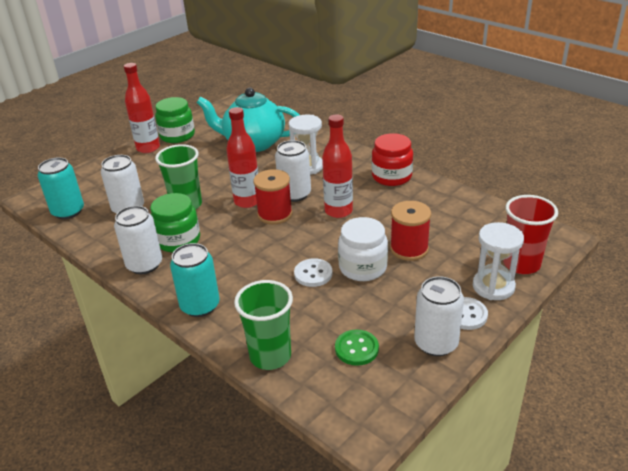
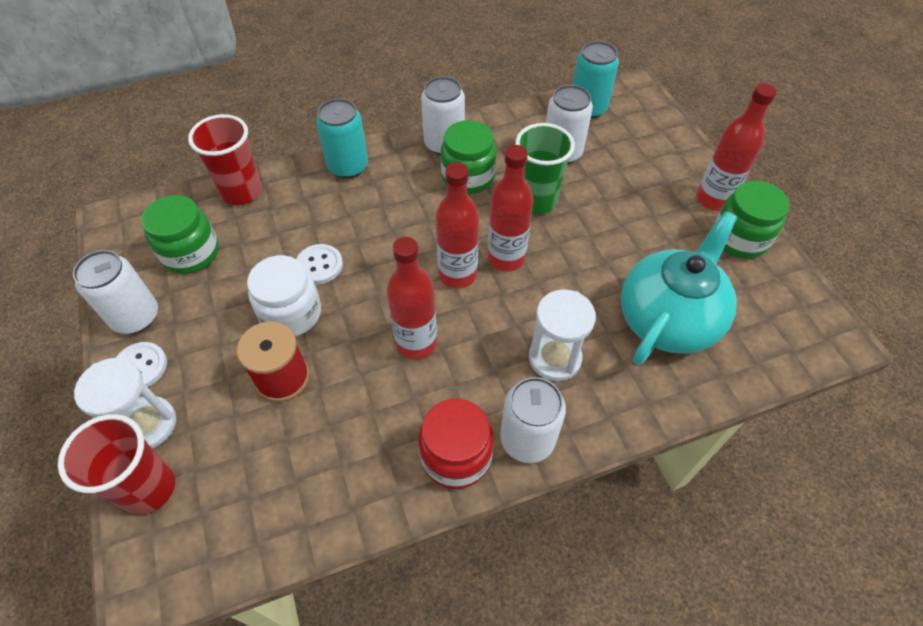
camera: 115 degrees right, 20 degrees up
(270, 356) = (242, 192): green cup -> red cup
(275, 214) = (457, 274): red spool -> red bottle
(295, 194) = (489, 313): white can -> white can (527, 439)
(356, 349) = (191, 253): green button -> green jar

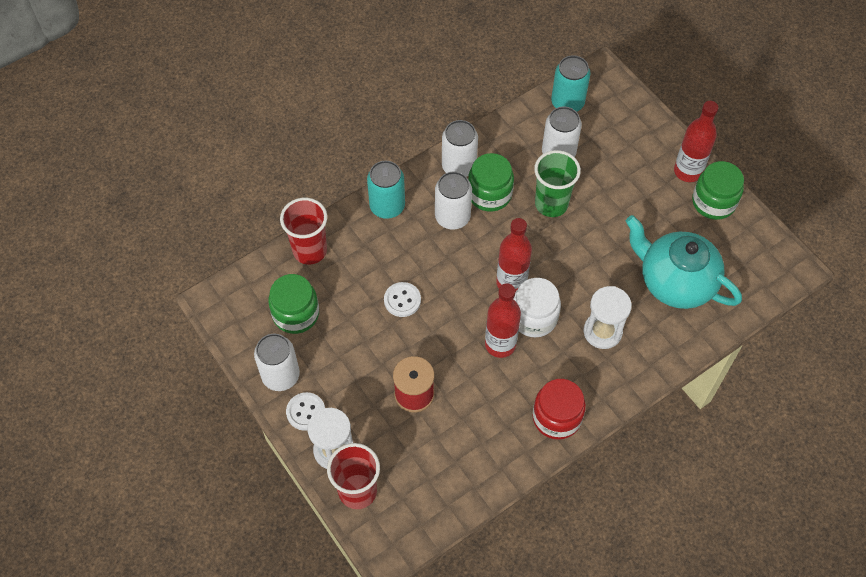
camera: 15 degrees left, 5 degrees up
(291, 313) = (398, 344): white jar -> white jar (534, 317)
(506, 258) = (543, 260): red bottle -> none
(527, 439) = (600, 394): white can -> white can (452, 217)
(668, 319) = (675, 282): turquoise teapot -> turquoise teapot turned 75 degrees counterclockwise

